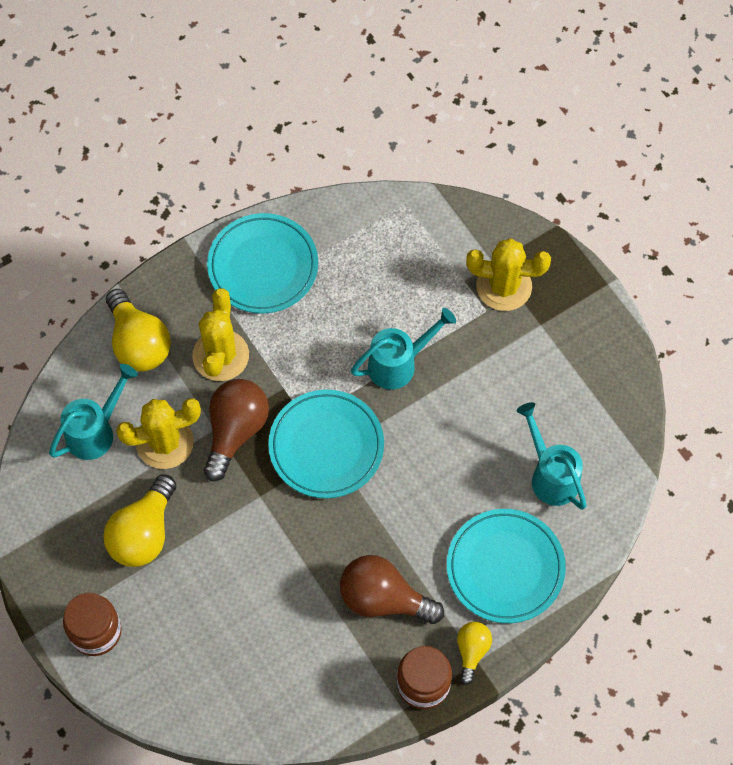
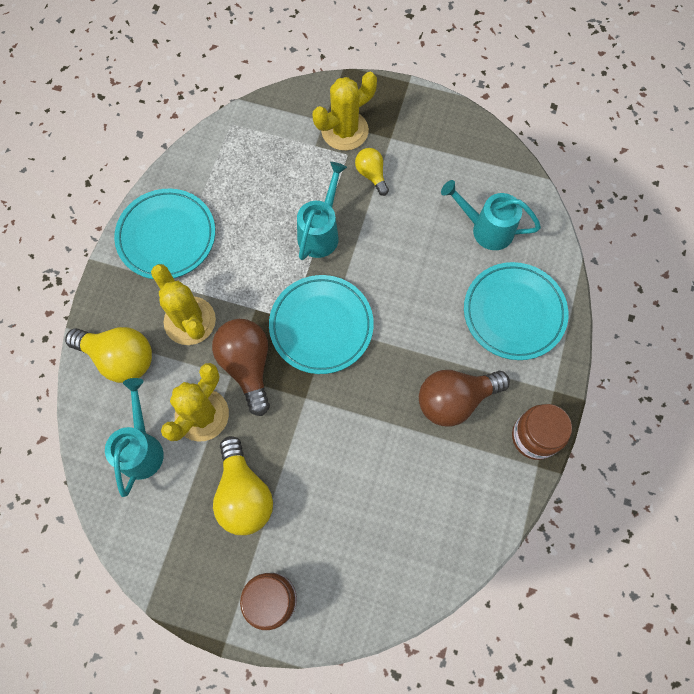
camera: 40 degrees left, 5 degrees up
(472, 651) = (544, 387): yellow light bulb -> yellow light bulb (371, 175)

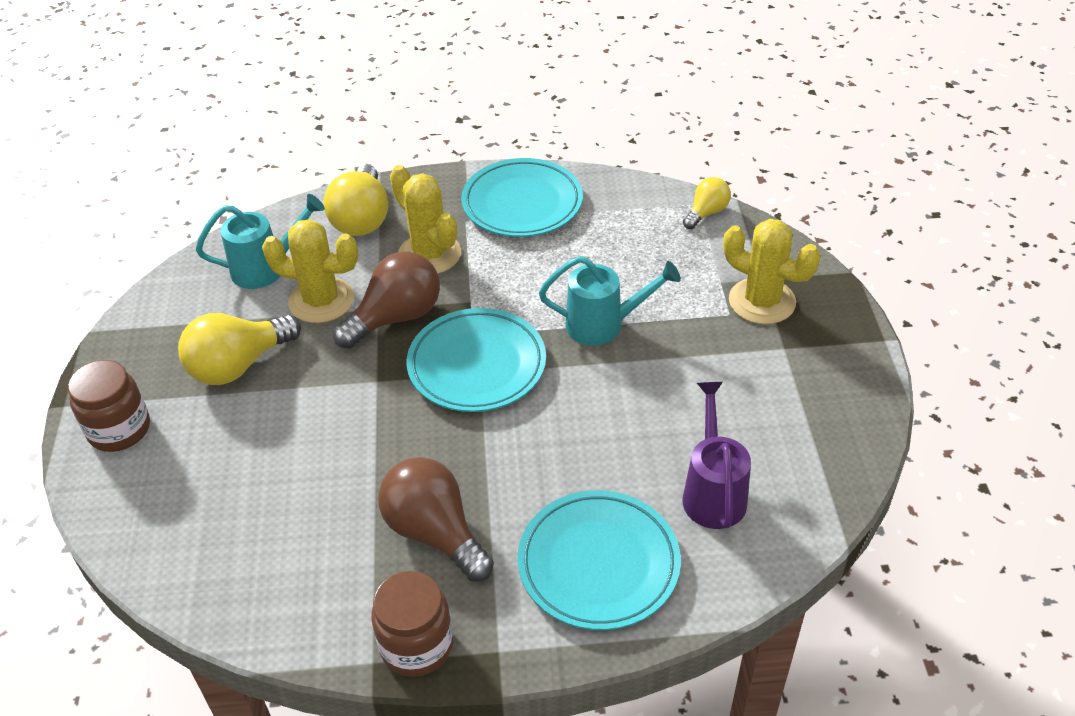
camera: 70 degrees right, 25 degrees down
(190, 321) = (429, 254): yellow cactus -> yellow cactus turned 75 degrees counterclockwise
(371, 175) = (716, 346): yellow light bulb -> yellow light bulb (706, 213)
(486, 229) = (713, 492): turquoise watering can -> purple watering can

